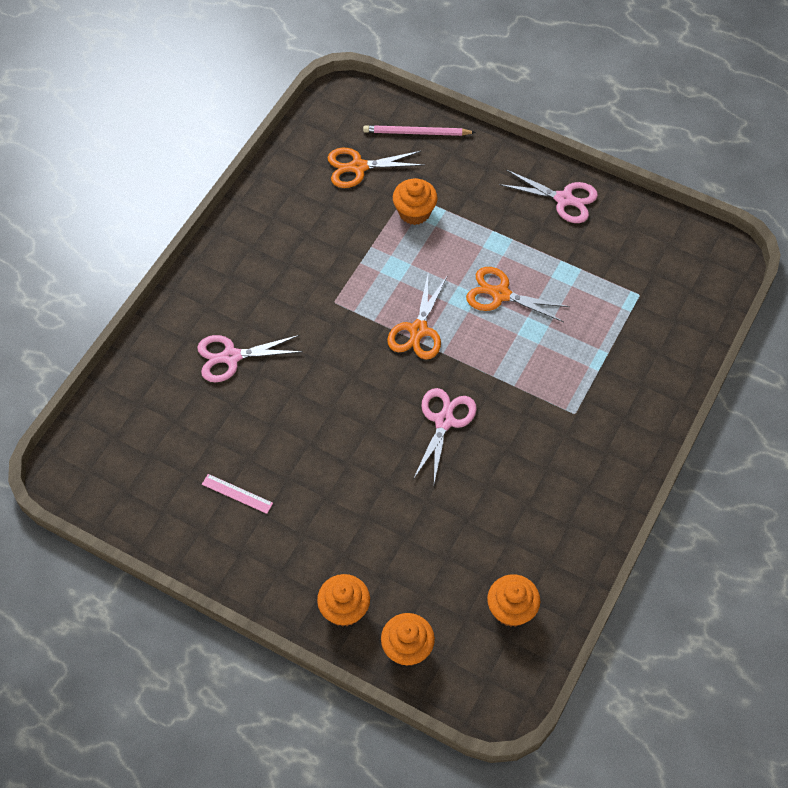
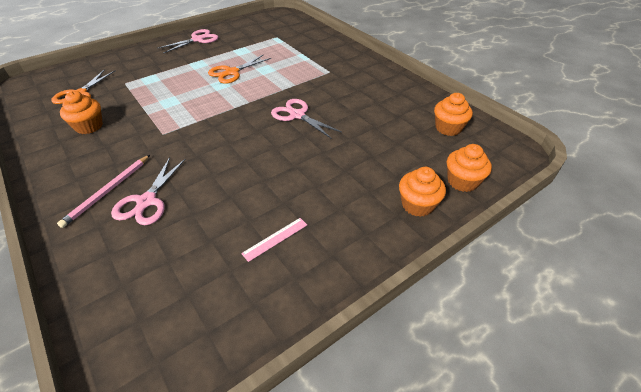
camera: 65 degrees left, 15 degrees down
(414, 212) = (141, 84): orange cupcake -> orange cupcake (89, 126)
(416, 133) = (90, 68): pink pencil -> pink pencil (108, 191)
(418, 330) = (223, 106): orange scissors -> none

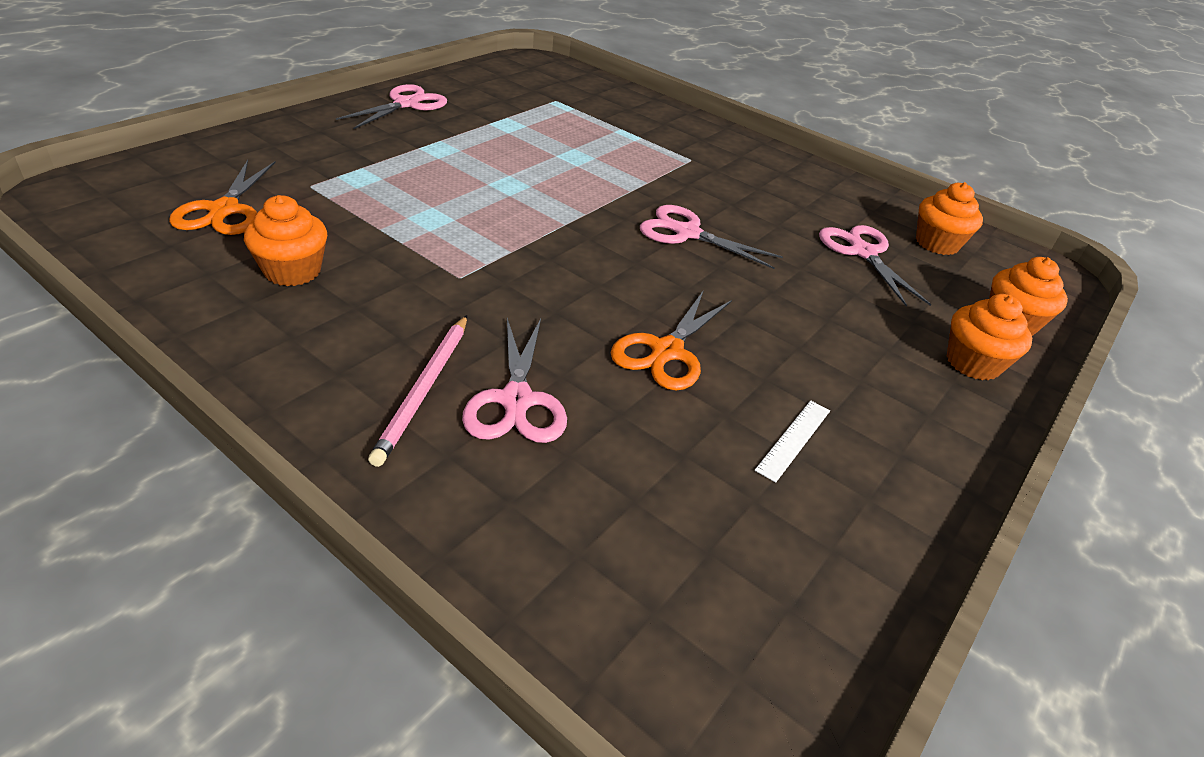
camera: 20 degrees left, 5 degrees down
(231, 72) = (516, 163): orange scissors -> orange scissors (666, 351)
(275, 239) = (793, 439): pink ruler -> white ruler
(395, 131) = (863, 252): none -> pink scissors

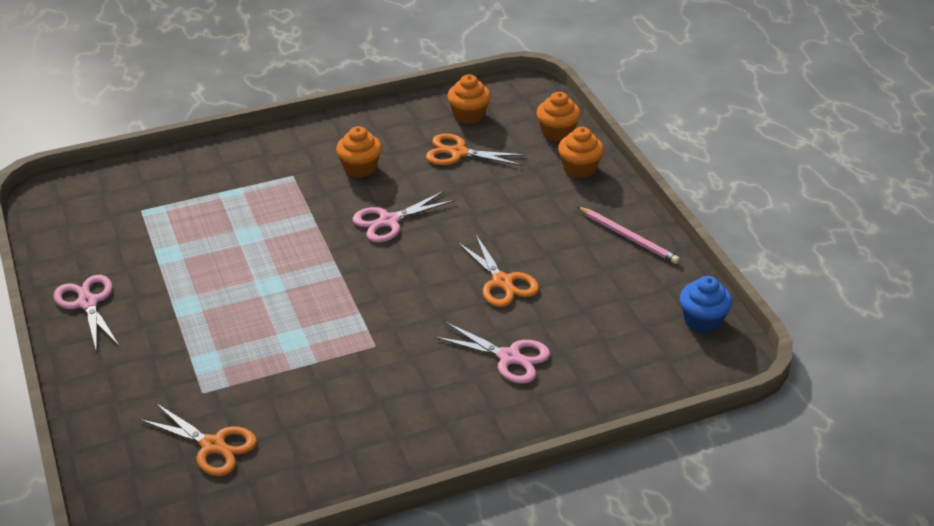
camera: 55 degrees left, 0 degrees up
(292, 271) = (321, 423): orange cupcake -> orange cupcake (360, 168)
(424, 389) = (479, 391): pink pencil -> pink pencil (628, 237)
(793, 439) = (595, 265): white ruler -> none
(799, 638) = (702, 320): none -> blue cupcake
(863, 252) = (458, 153): pink scissors -> orange scissors

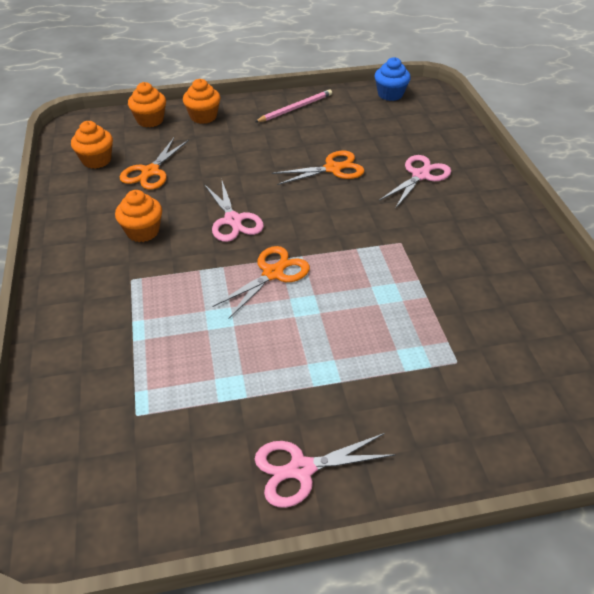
camera: 80 degrees left, 5 degrees up
(213, 446) = (529, 355): orange scissors -> orange scissors (273, 273)

